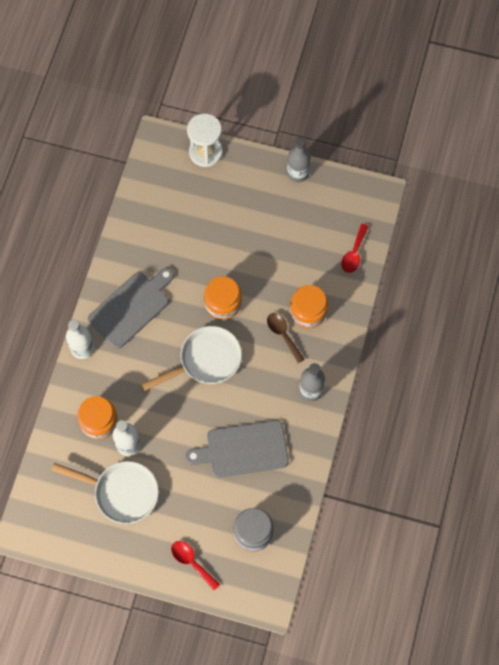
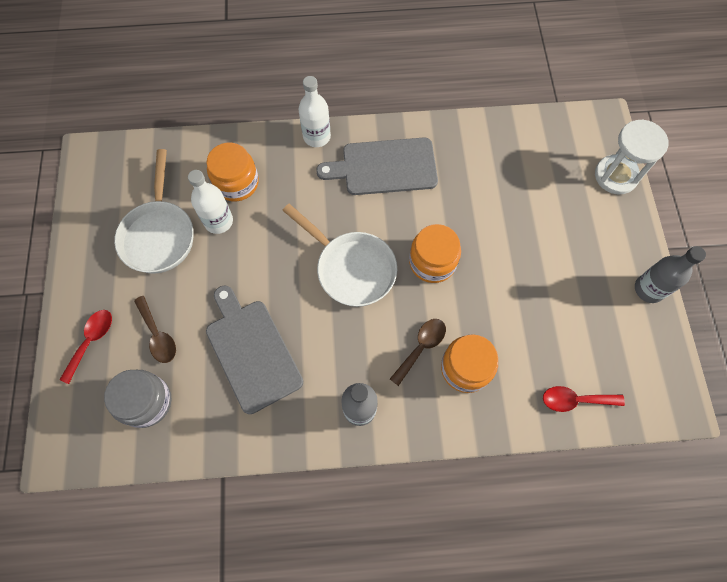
camera: 70 degrees right, 0 degrees up
(131, 307) = (385, 167): grey cutting board -> grey cutting board turned 150 degrees clockwise
(205, 512) = (158, 335): none -> brown spoon

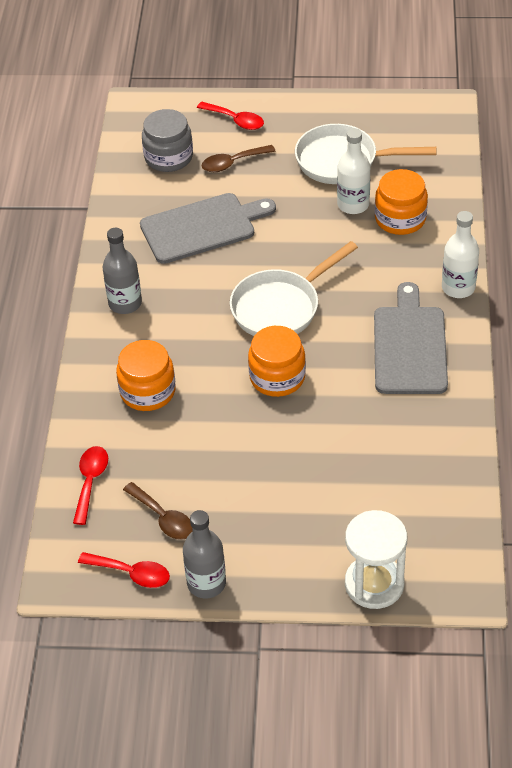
camera: 100 degrees right, 20 degrees down
(421, 347) = (179, 357): brown spoon -> brown spoon (163, 518)
(656, 347) = (132, 573): none -> red spoon

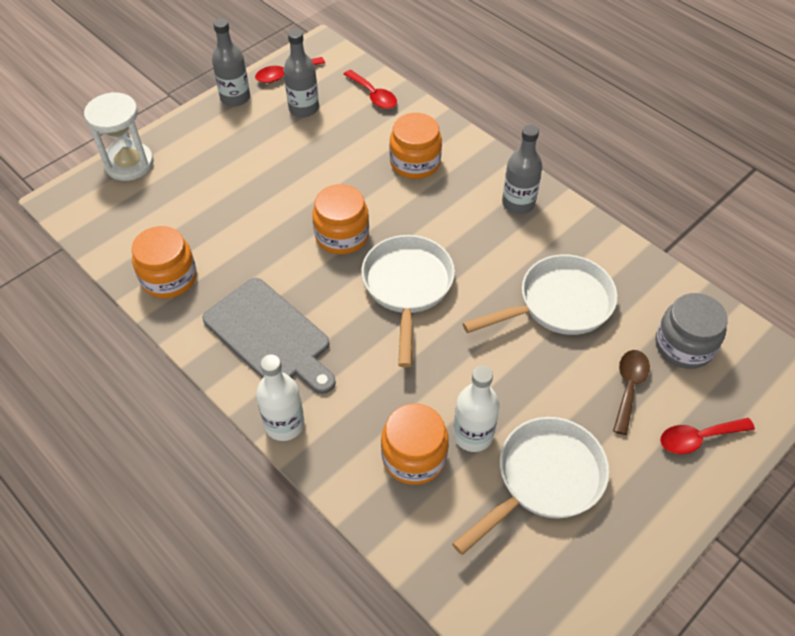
camera: 130 degrees right, 5 degrees up
(163, 518) = (303, 108): brown spoon -> grey bottle
(202, 227) = (558, 304): grey cutting board -> white pan
(440, 443) = (169, 278): none -> orange jar

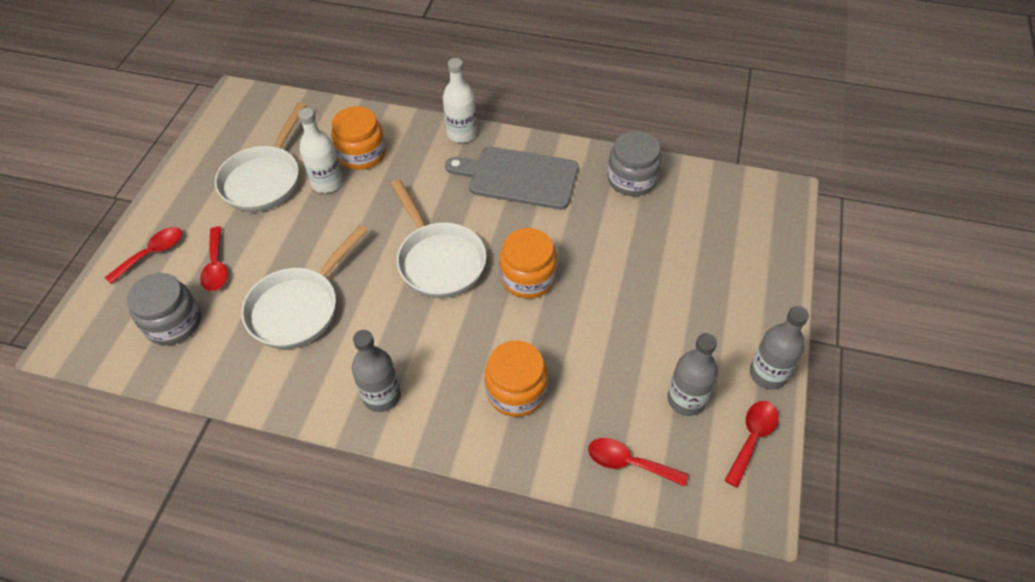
camera: 150 degrees right, 0 degrees up
(129, 163) = (775, 250): white hourglass -> none
(169, 278) = (632, 179): orange jar -> grey jar
(629, 387) = (216, 266): brown spoon -> red spoon

